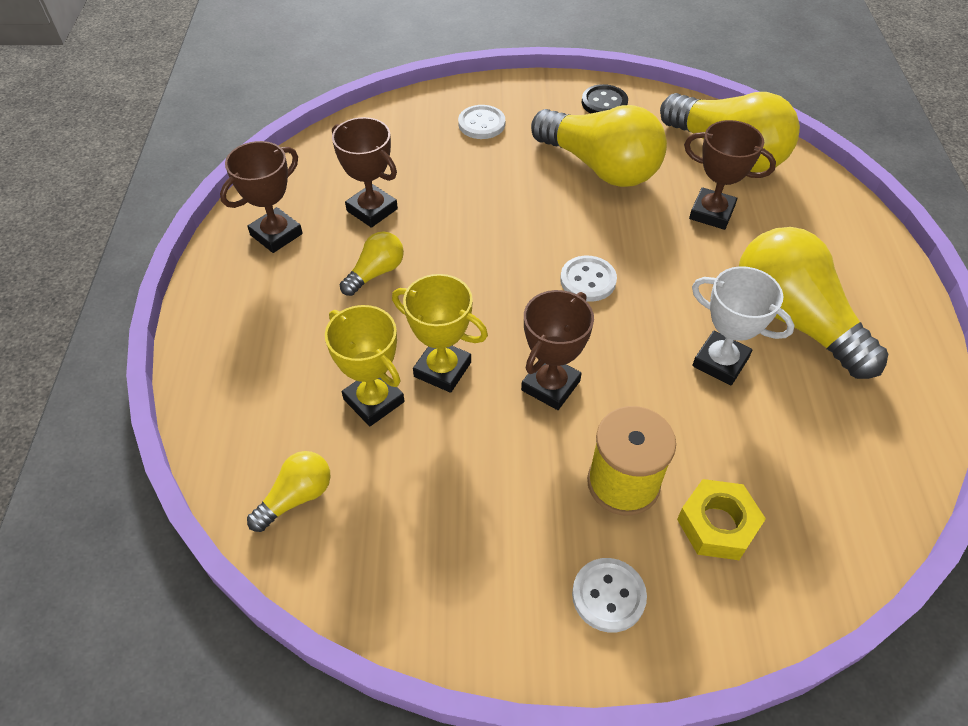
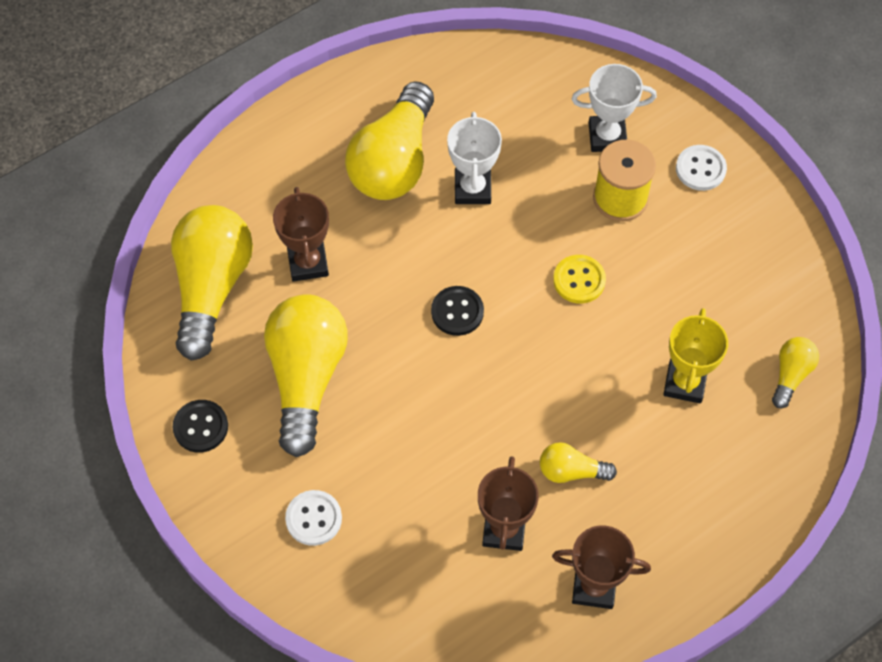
camera: 125 degrees left, 10 degrees up
(296, 497) = (790, 375): yellow light bulb -> yellow light bulb turned 105 degrees clockwise
(442, 369) = (622, 357): yellow trophy -> none
(550, 385) = (579, 280): brown trophy -> yellow button
(588, 280) = (457, 312): white button -> black button
(717, 525) = (607, 137): yellow nut -> white trophy

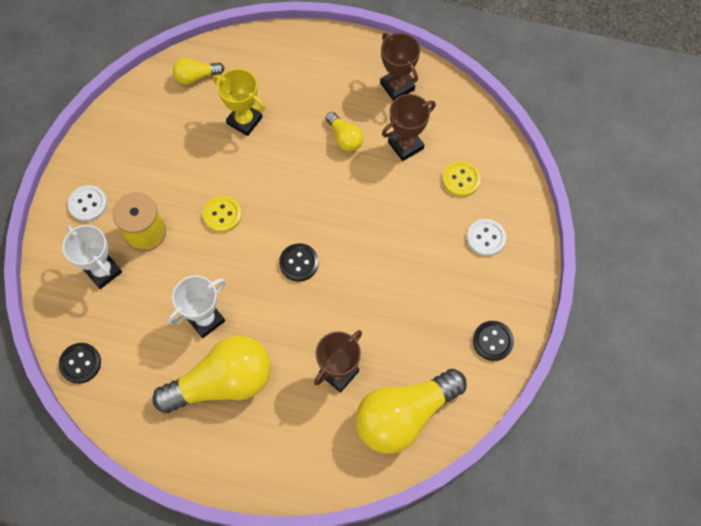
camera: 130 degrees left, 5 degrees up
(306, 377) = (412, 310): yellow light bulb -> none
(406, 554) = (461, 179): none -> yellow button
(522, 64) = (80, 363): none -> black button
(684, 383) = (244, 120): yellow trophy -> yellow trophy turned 60 degrees clockwise

